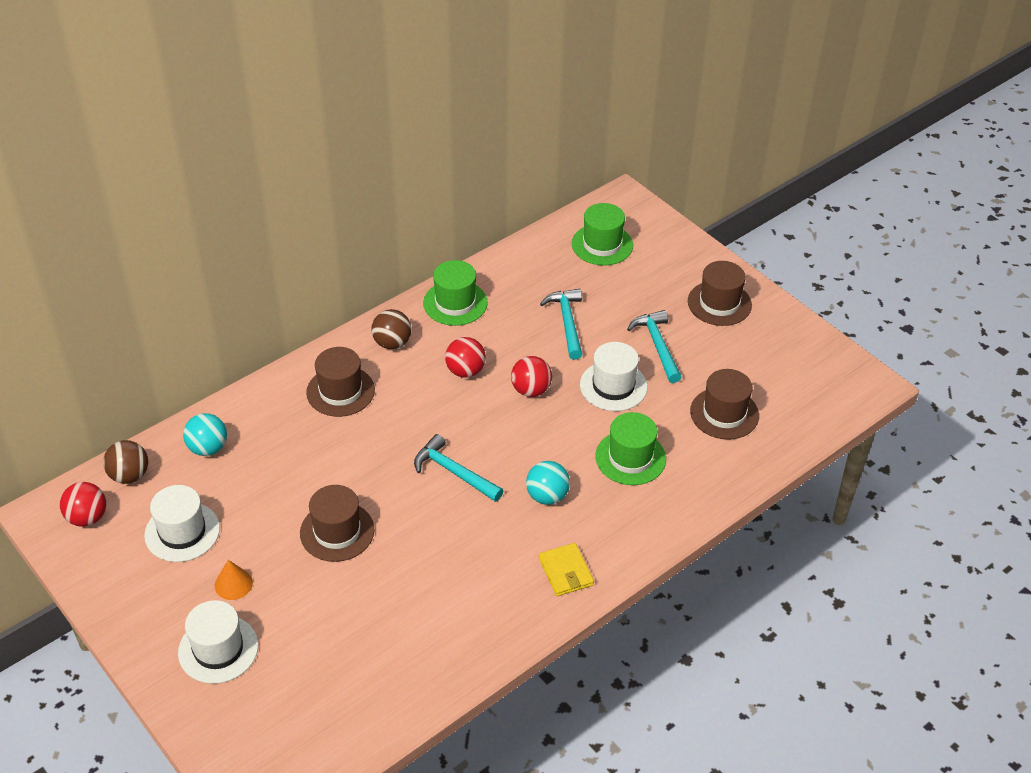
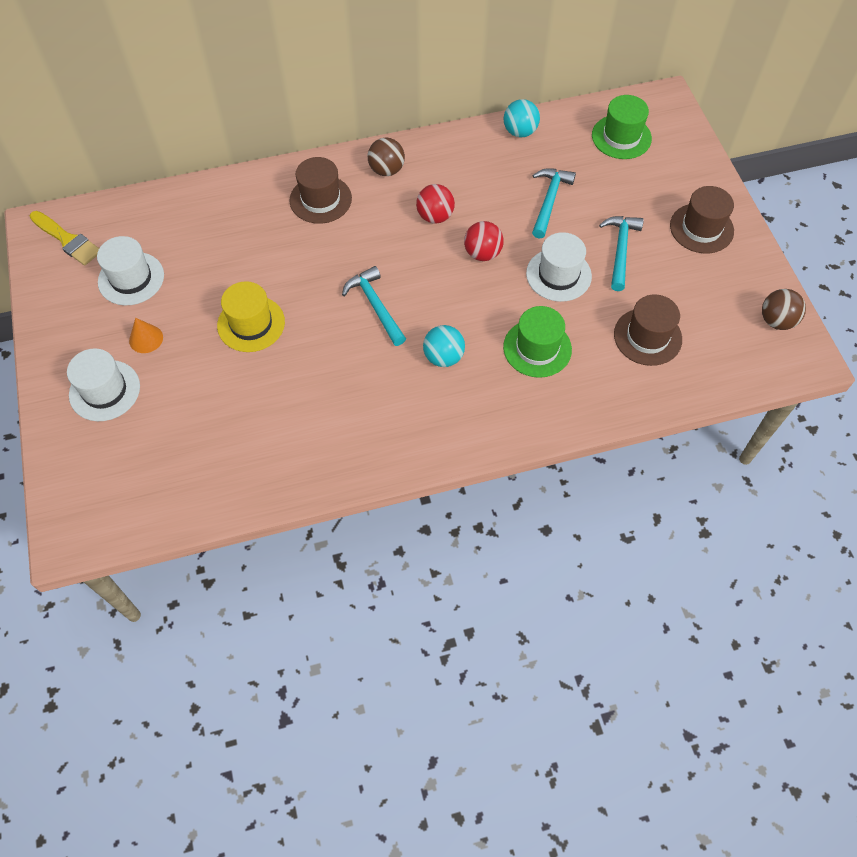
camera: 25 degrees right, 15 degrees up
(87, 517) = (67, 240): red ball -> yellow brush
(129, 475) = (117, 215): brown ball -> brown ball (776, 321)
(208, 448) = (189, 213): turquoise ball -> turquoise ball (520, 132)
(337, 531) = (251, 324): brown hat -> yellow hat
(455, 303) = (460, 151): green hat -> none
(565, 571) = (422, 433): yellow wallet -> none

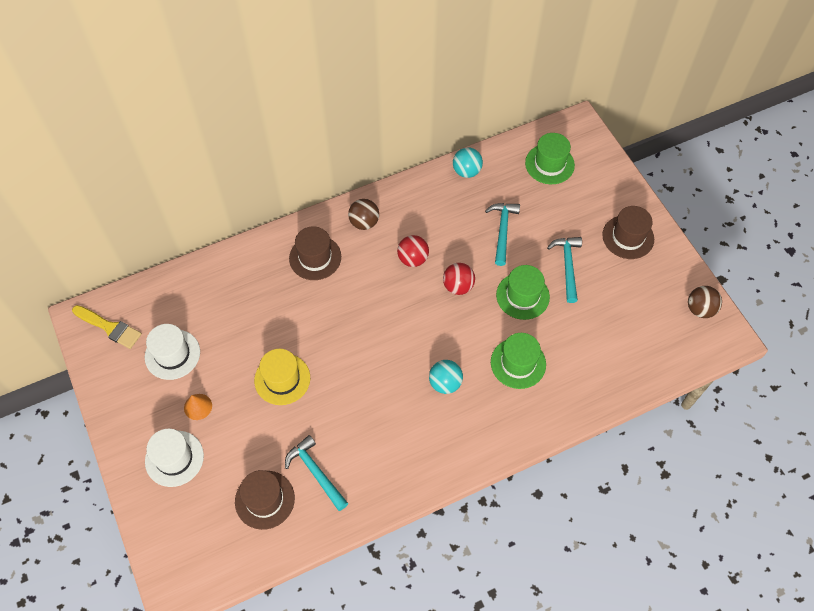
camera: 10 degrees left, 0 degrees up
(375, 306) = (380, 347): turquoise hammer -> turquoise hammer (315, 472)
(558, 275) = (522, 296): white hat -> green hat
(647, 337) = (603, 339): brown hat -> brown hat (264, 499)

